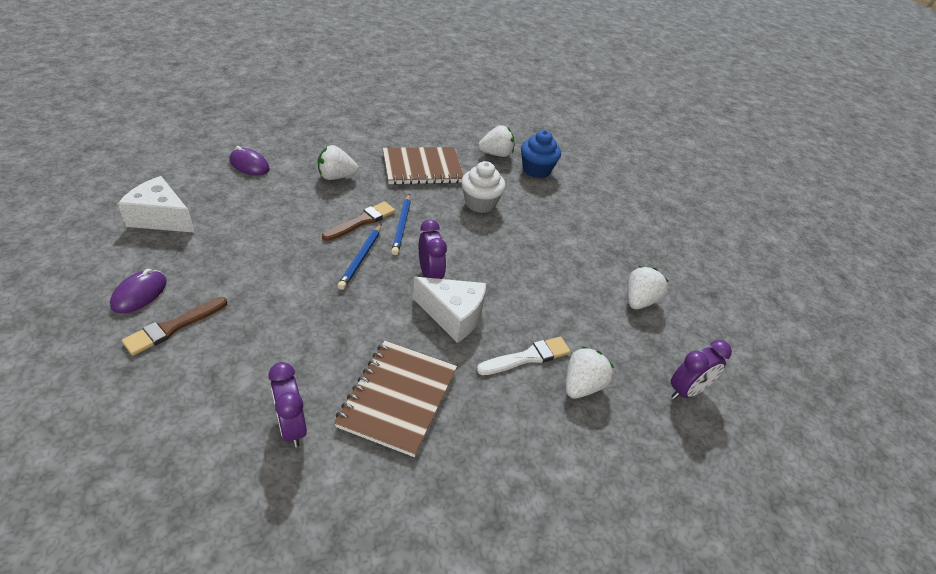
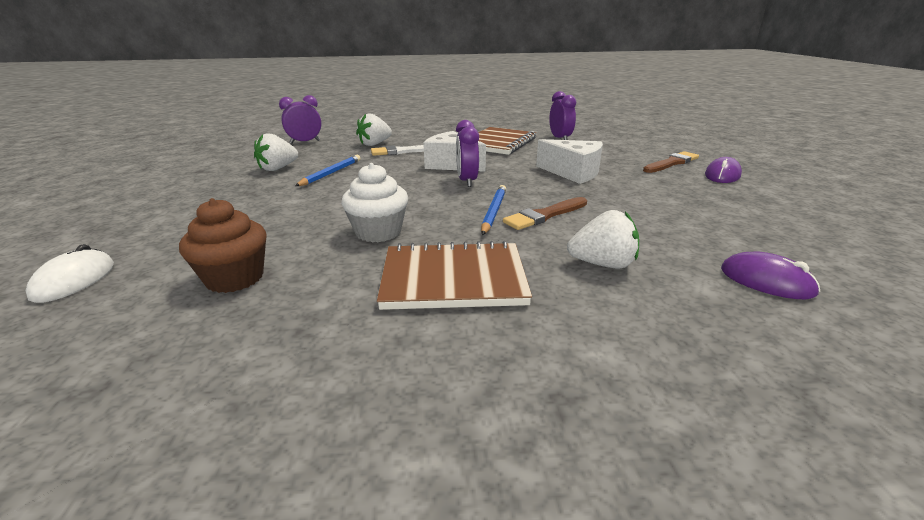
camera: 165 degrees left, 15 degrees down
(161, 218) = (791, 218): white cheese -> white cheese (573, 173)
(361, 258) = (537, 190): blue pencil -> blue pencil (331, 173)
(496, 154) = (285, 309): white strawberry -> none
(536, 170) = (235, 278): blue cupcake -> brown cupcake
(614, 170) = (74, 280): none -> white mouse

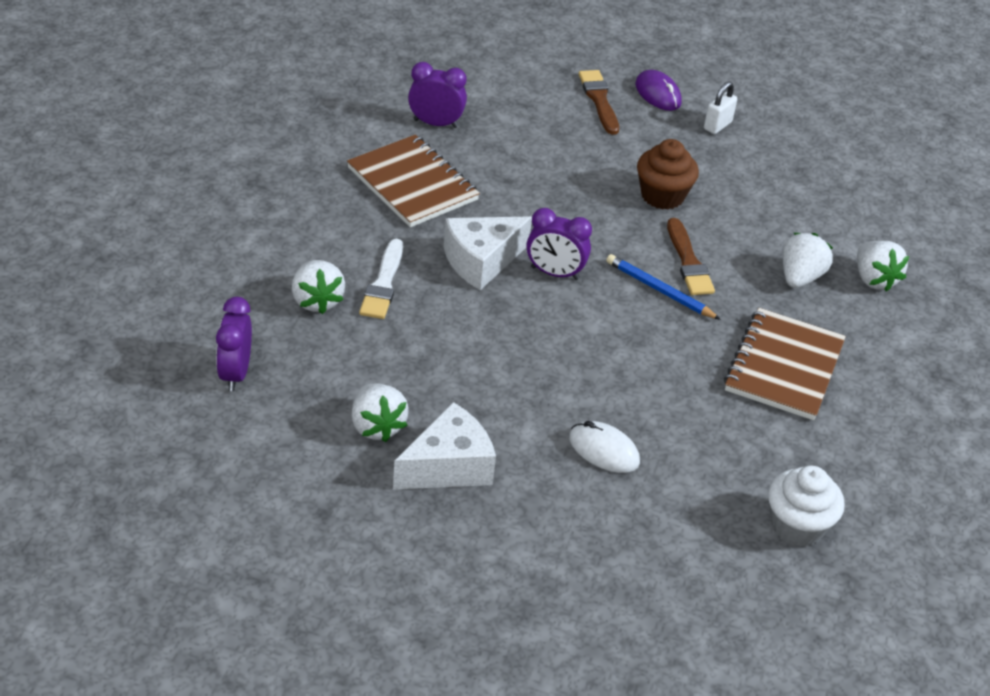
camera: 70 degrees left, 15 degrees up
(74, 280) = (665, 612): white mouse -> white mouse (604, 450)
(235, 278) = (717, 498): brown cupcake -> brown cupcake (662, 196)
(331, 173) = (439, 378): blue pencil -> none
(378, 232) = (665, 384): white cupcake -> white cupcake (797, 526)
(573, 173) = (581, 183): white cheese -> white cheese (448, 466)
(673, 308) = (874, 279): none -> white strawberry
(737, 197) = (717, 126): none -> white padlock
(766, 281) = (861, 216): purple mouse -> none

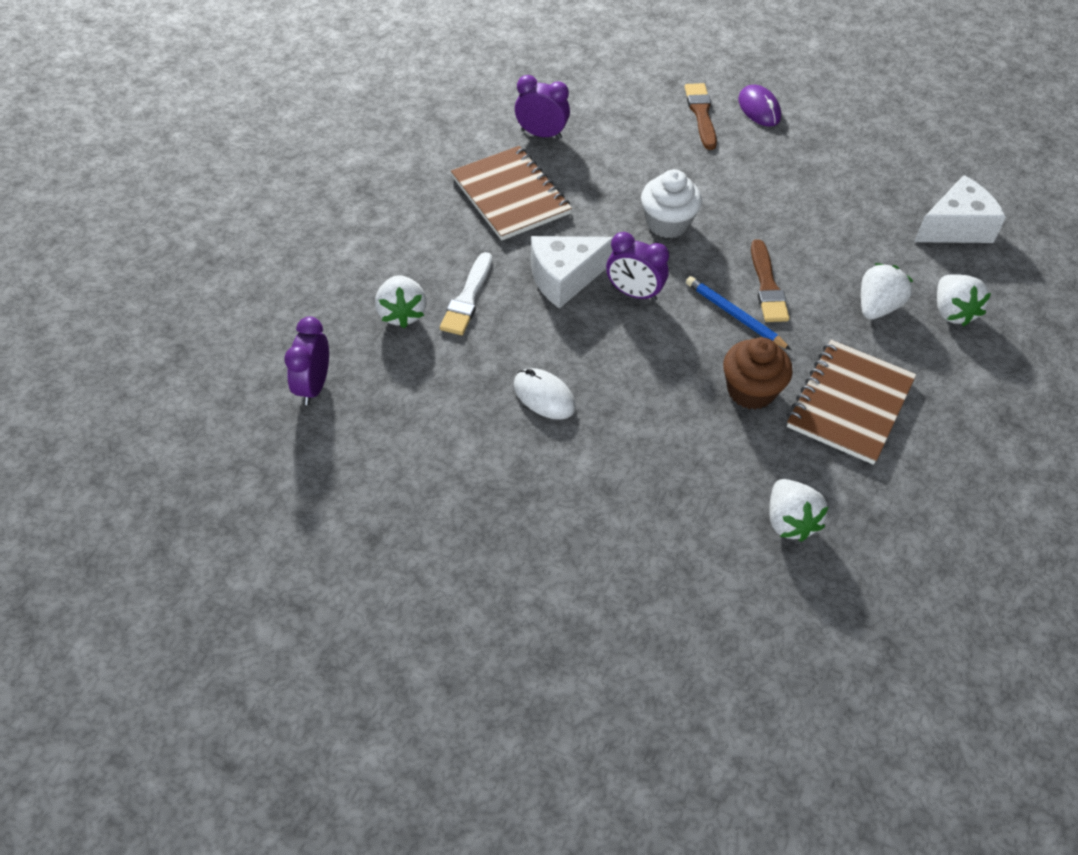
camera: 10 degrees right, 10 degrees up
(376, 426) = (438, 449): white strawberry -> white strawberry (789, 521)
(448, 466) = (501, 495): white cheese -> white cheese (955, 227)
(604, 450) = (657, 486): white mouse -> white mouse (544, 396)
(662, 196) = (750, 215): brown cupcake -> brown cupcake (751, 391)
(717, 126) = (813, 143): white padlock -> none
(797, 526) = (843, 582): white cupcake -> white cupcake (667, 223)

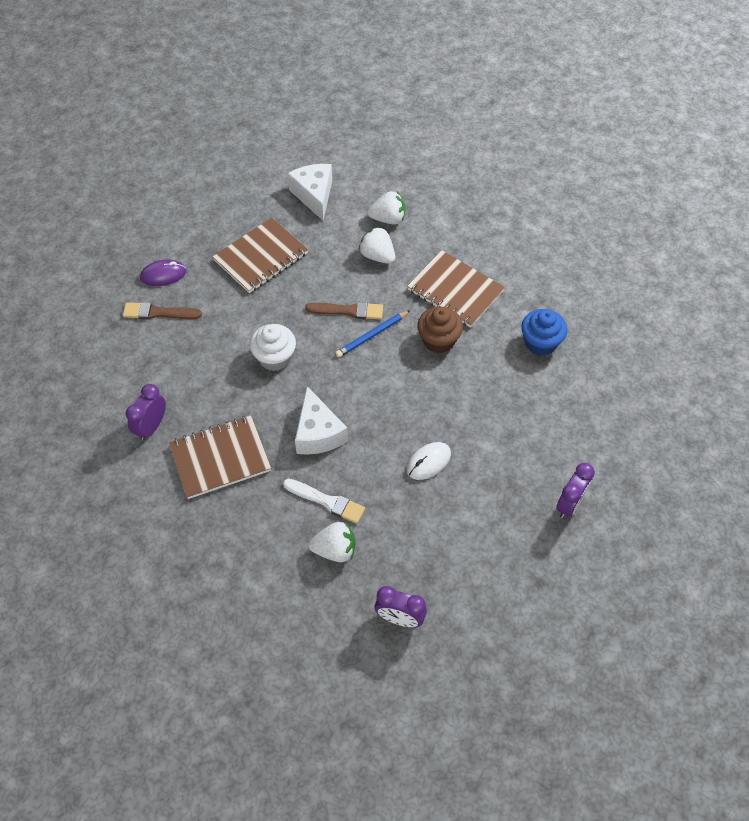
camera: 80 degrees left, 5 degrees up
(634, 293) = (341, 391): purple clock -> purple clock (570, 504)
(789, 521) = (540, 342): white strawberry -> blue cupcake
(823, 189) = (261, 257): none -> brown notebook

